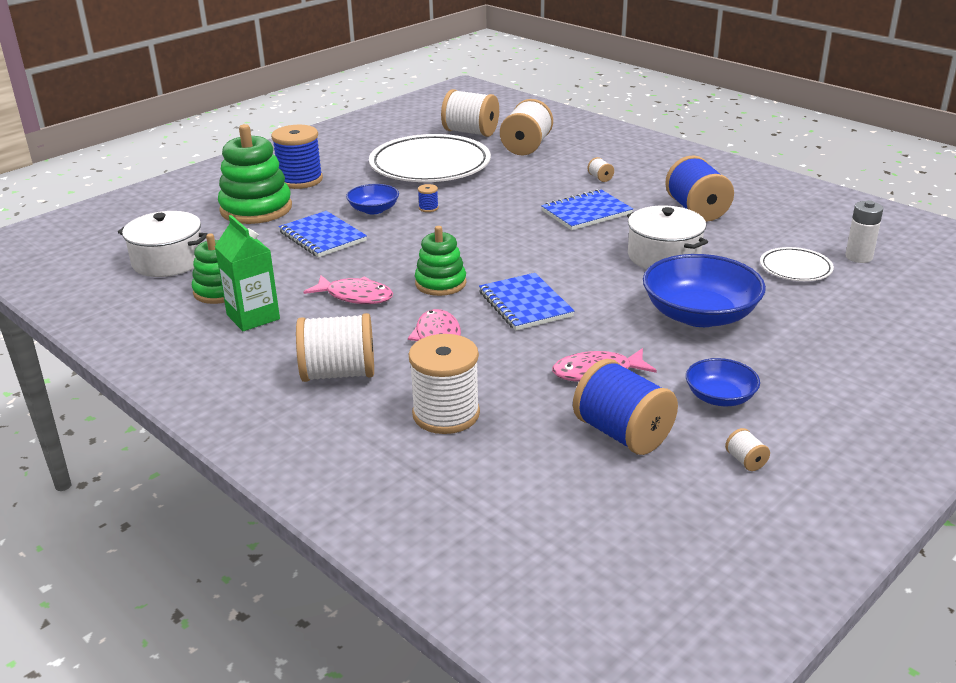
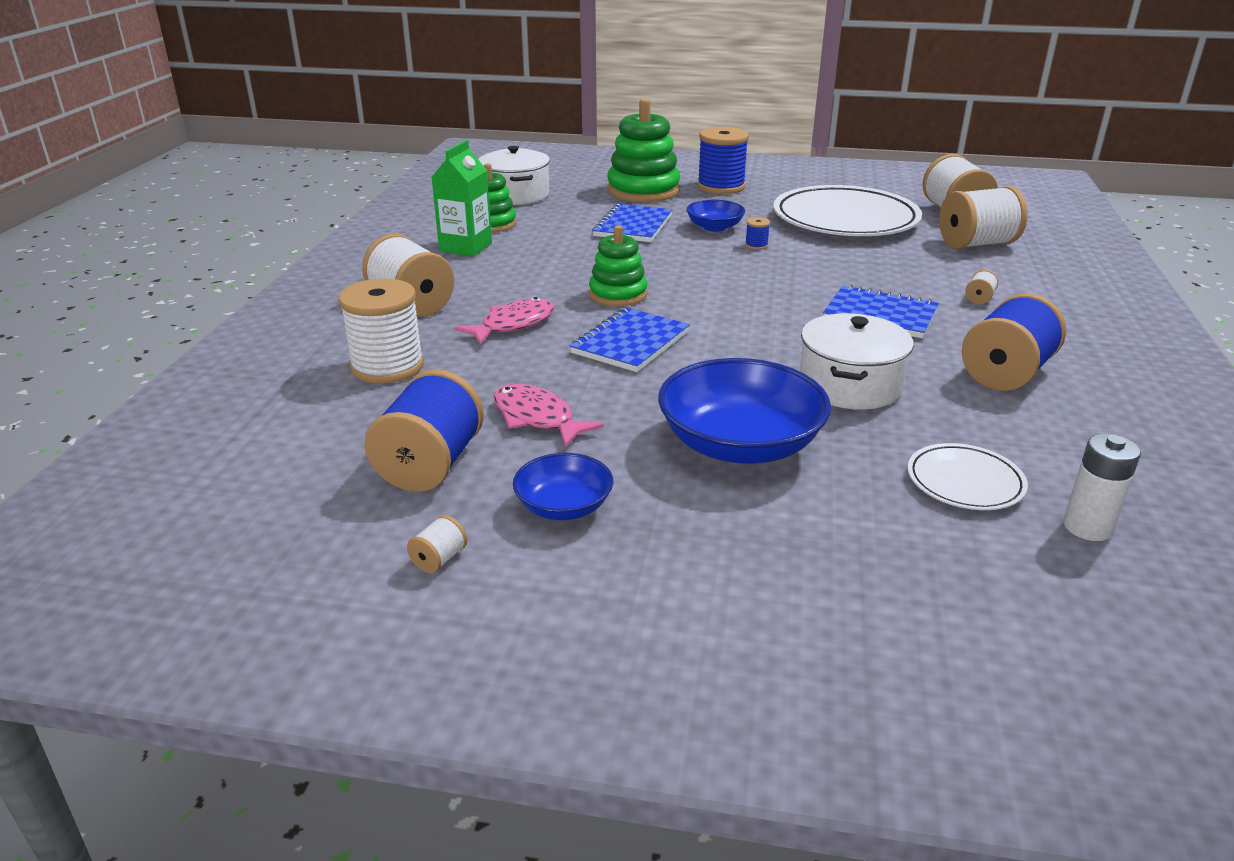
camera: 55 degrees right, 0 degrees up
(355, 296) = (547, 270): pink fish -> none

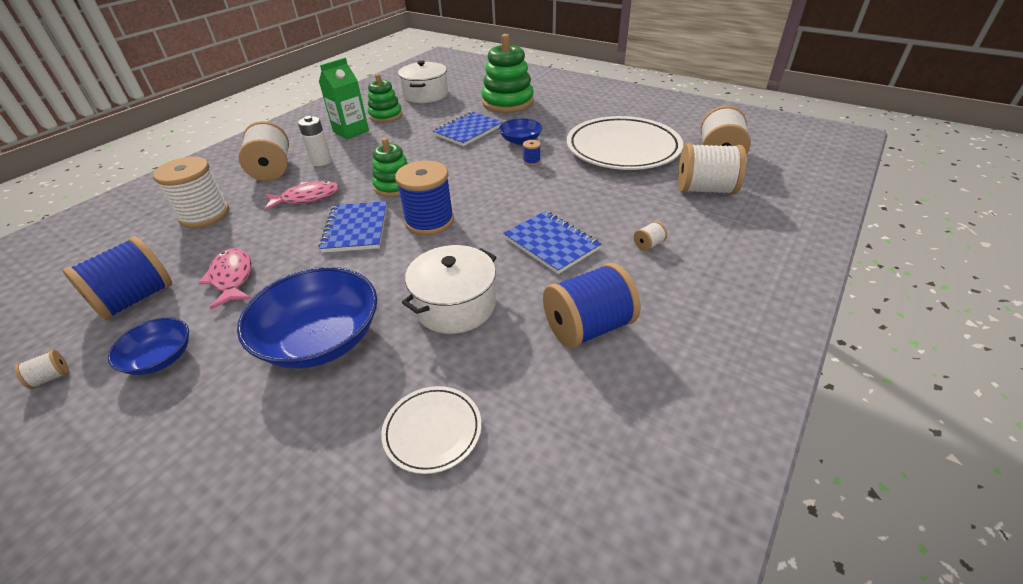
camera: 25 degrees right, 10 degrees up
(630, 342) = (356, 229): blue notebook -> blue notebook turned 60 degrees counterclockwise
(721, 187) = (563, 106): blue spool -> blue spool (429, 221)
(1087, 527) = (476, 520): white battery -> white battery (321, 161)

